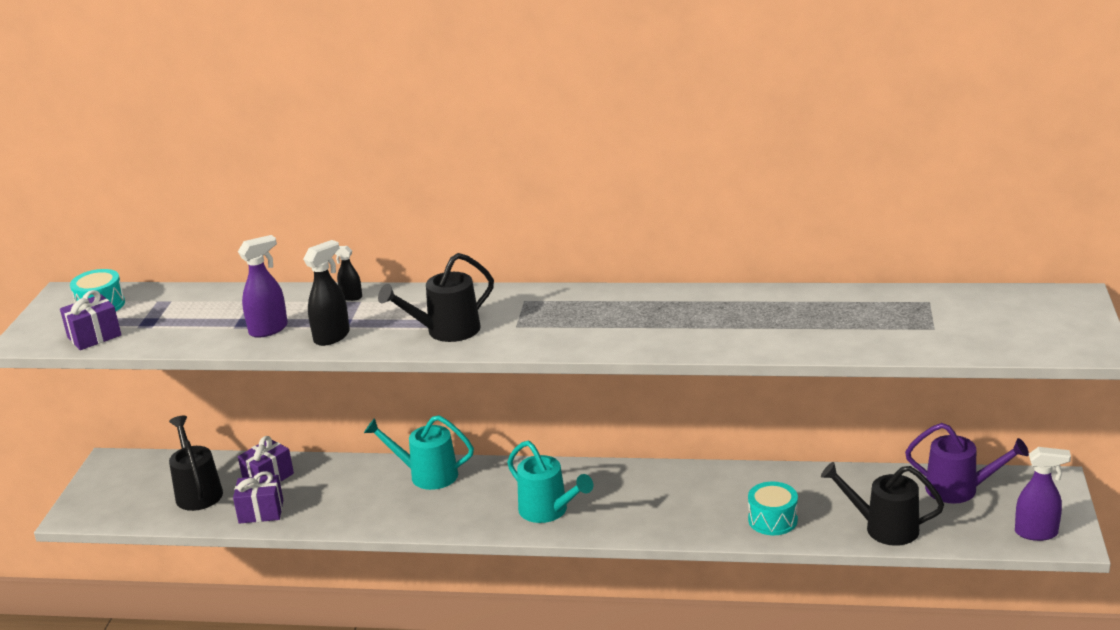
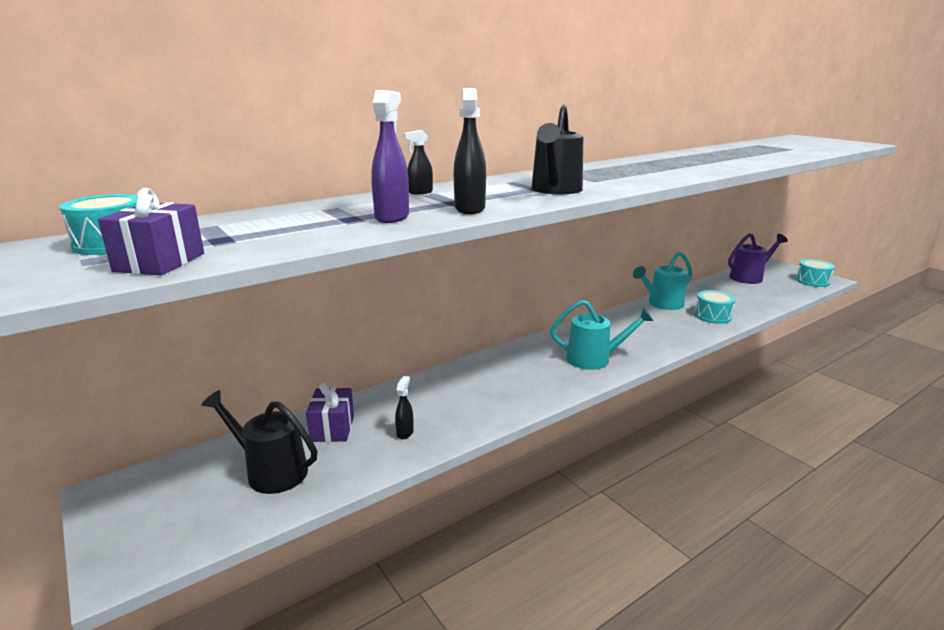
camera: 45 degrees left, 5 degrees down
(261, 511) = (370, 456): purple gift -> none
(305, 504) = (405, 432): none -> black spray bottle
(426, 475) = (471, 373): turquoise watering can -> turquoise watering can (662, 304)
(883, 528) = (761, 301): black watering can -> none
(1036, 533) = (812, 281): purple spray bottle -> turquoise drum

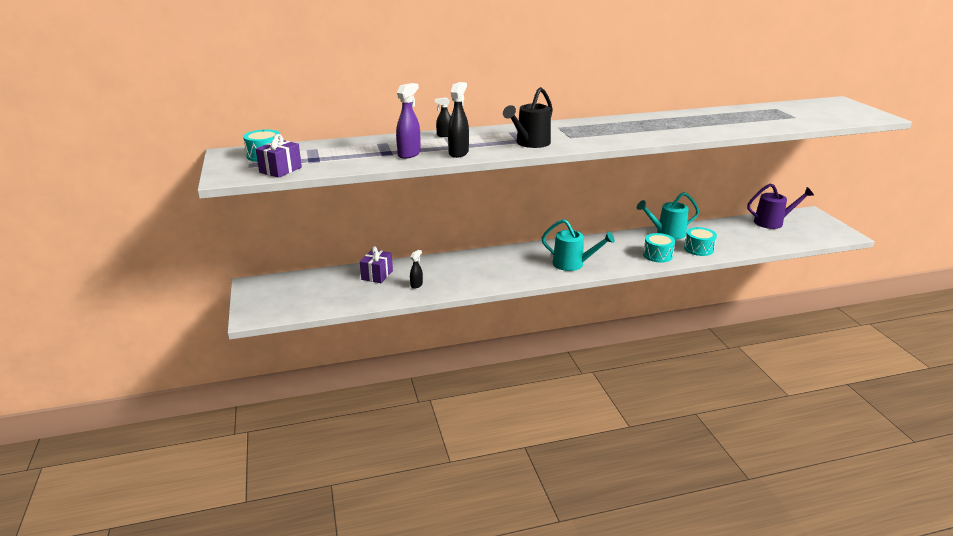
camera: 20 degrees right, 5 degrees up
(270, 471) = (334, 290): black watering can -> none
(812, 281) = (829, 234): turquoise drum -> turquoise drum (657, 255)

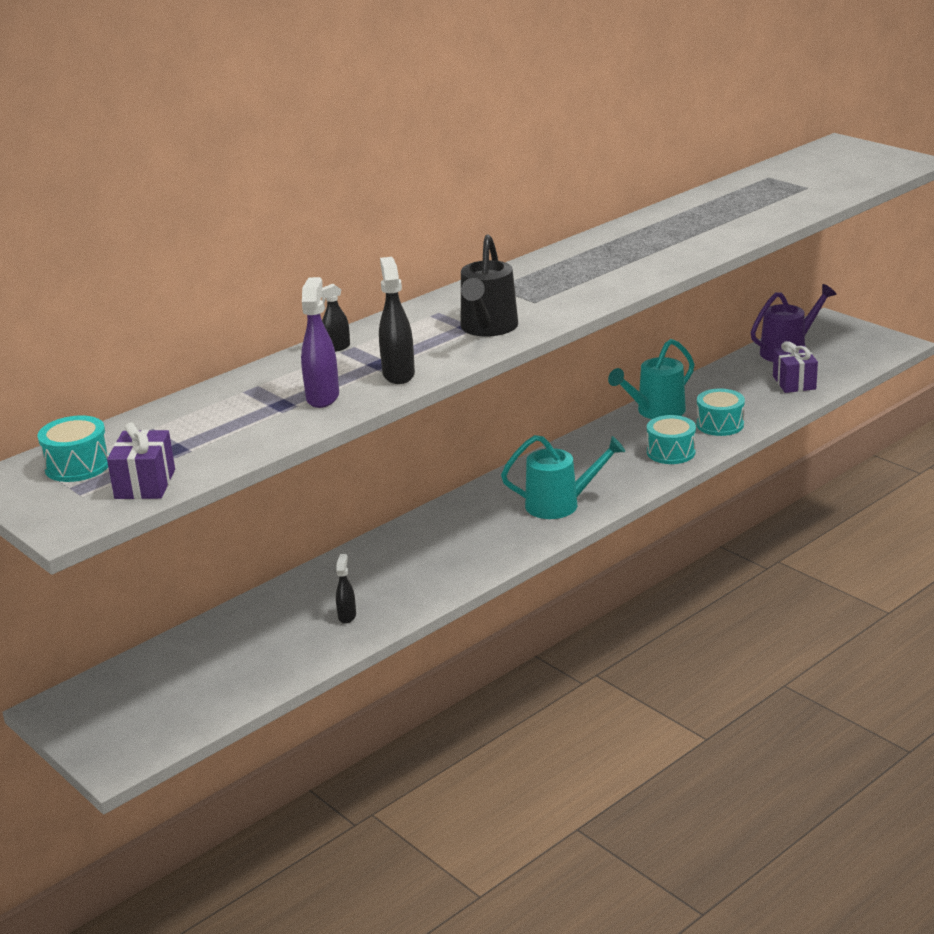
camera: 25 degrees left, 0 degrees up
(377, 275) = (264, 621): purple gift -> purple gift (794, 382)

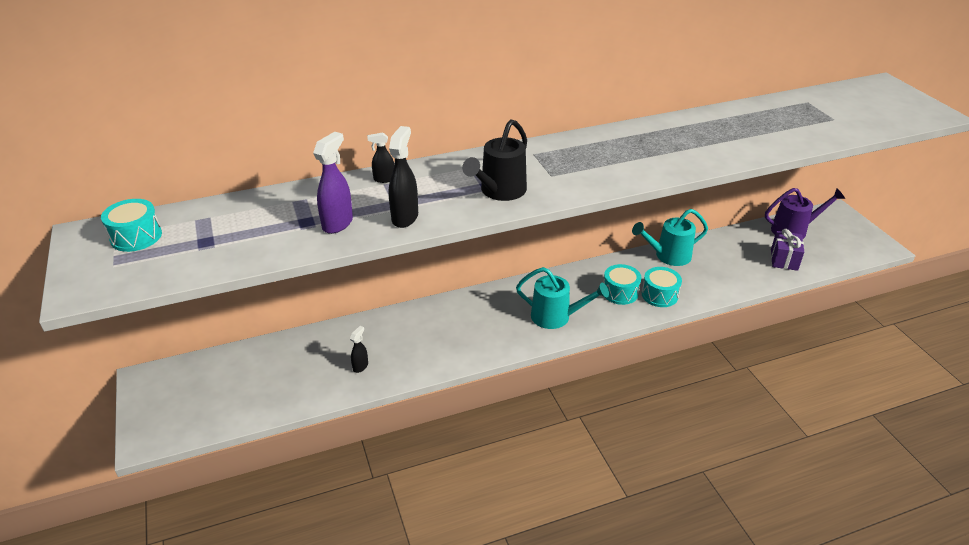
camera: 20 degrees right, 10 degrees up
(145, 484) = (159, 269): purple gift -> none
(720, 424) = (708, 281): turquoise drum -> turquoise drum (620, 292)

